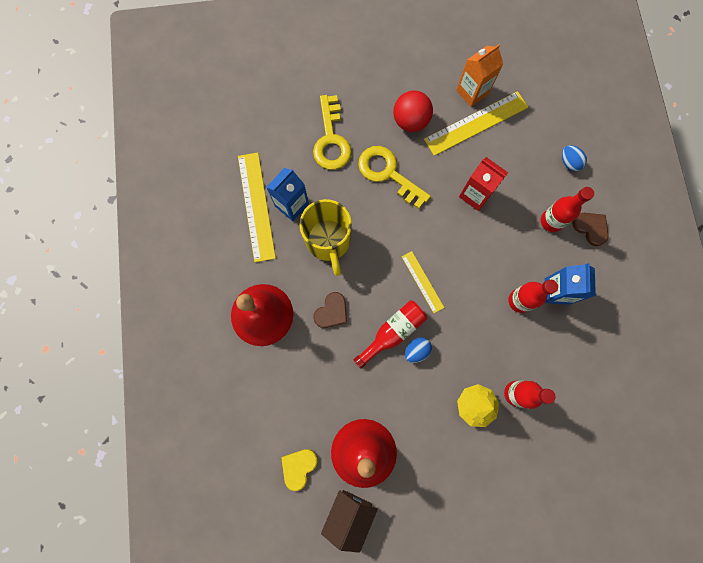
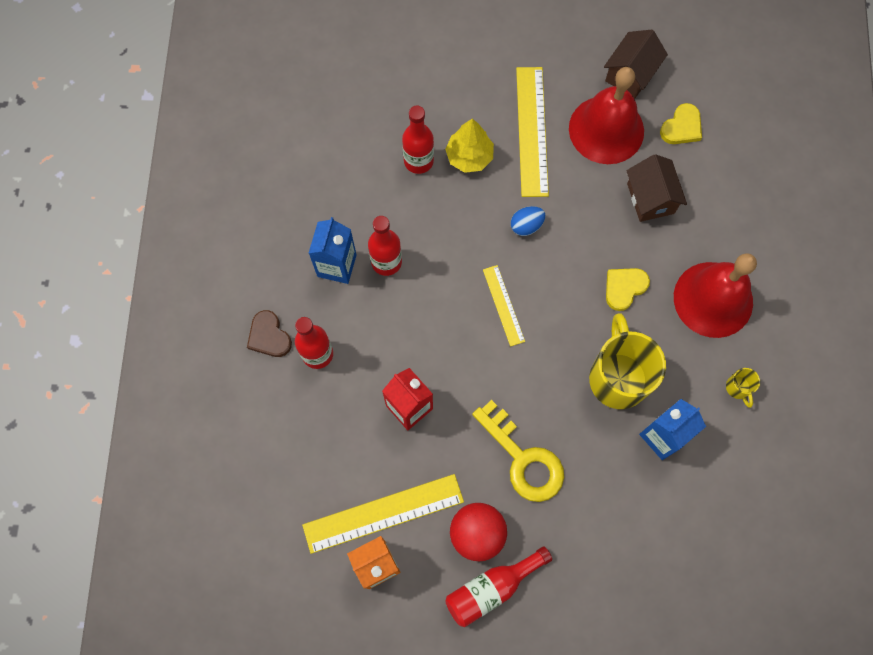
camera: 170 degrees left, 5 degrees down
(239, 248) = (738, 388): none -> yellow mug
(256, 206) = (712, 443): yellow ruler -> yellow ruler (532, 131)
(319, 393) = (650, 198): none -> brown house
(331, 140) = (597, 524): yellow key -> none
(332, 312) = (624, 288): brown heart -> yellow heart
(393, 332) = (551, 251): red bottle -> red bottle (492, 588)
(569, 162) = (268, 431): blue egg -> none

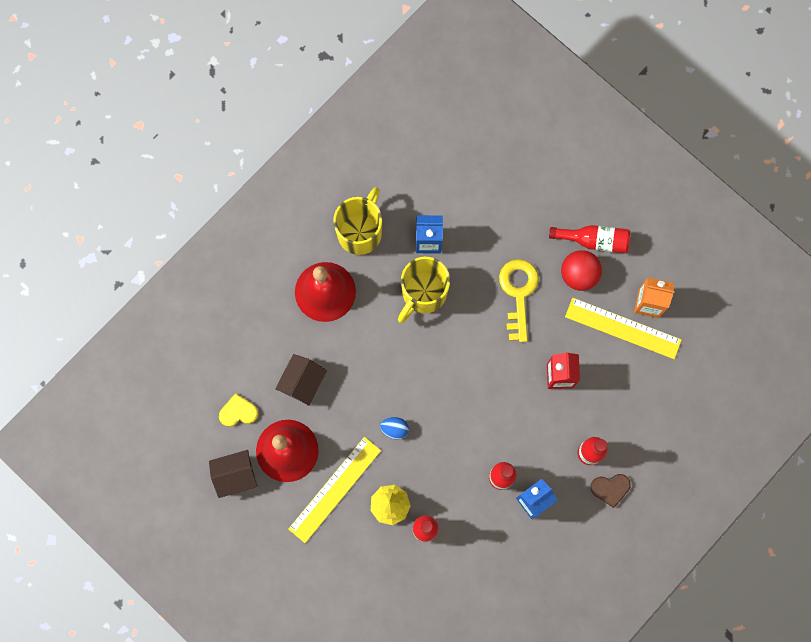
camera: 140 degrees left, 5 degrees up
(269, 336) = (610, 489): brown heart -> brown heart turned 75 degrees clockwise
(503, 305) = (452, 391): yellow ruler -> none
(624, 288) = (371, 341): yellow heart -> none
(738, 388) = (360, 231): yellow mug -> yellow mug, size x2.42

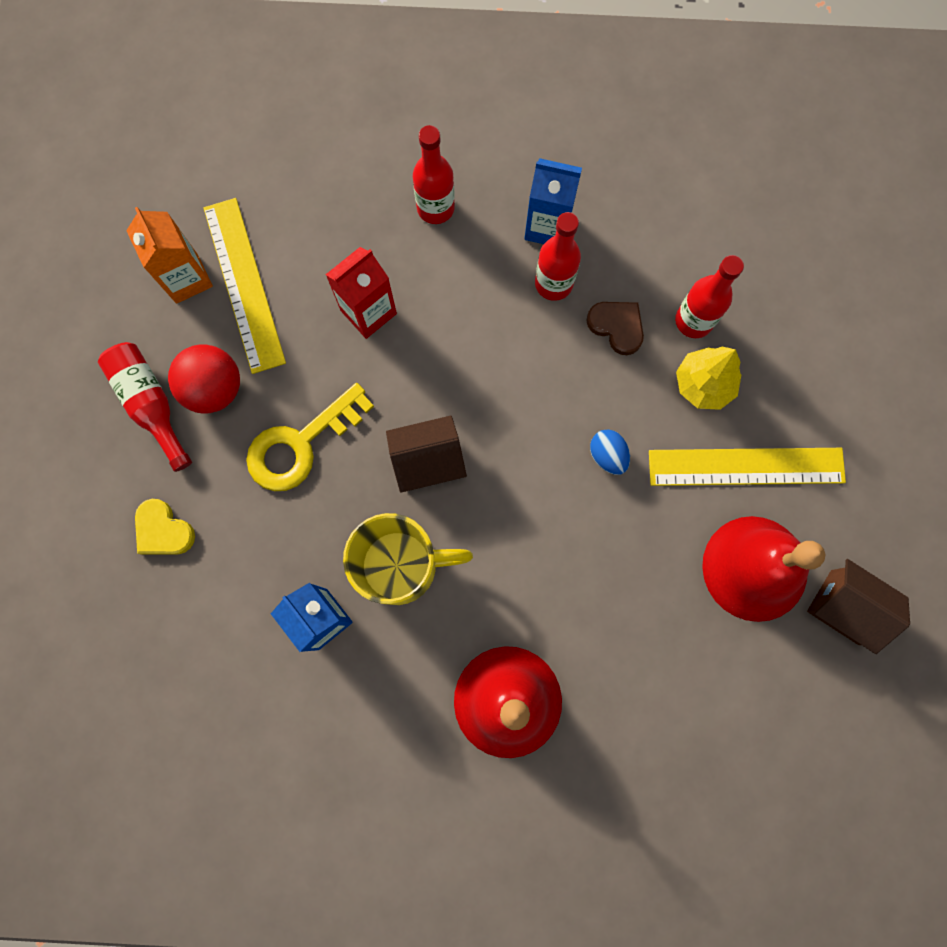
camera: 130 degrees left, 0 degrees up
(238, 412) = (765, 676): yellow heart -> yellow heart (163, 530)
(302, 382) = (653, 624): brown house -> brown house (428, 461)
(360, 231) = (383, 725): yellow mug -> none
(610, 489) = (458, 154): brown heart -> brown heart (617, 326)

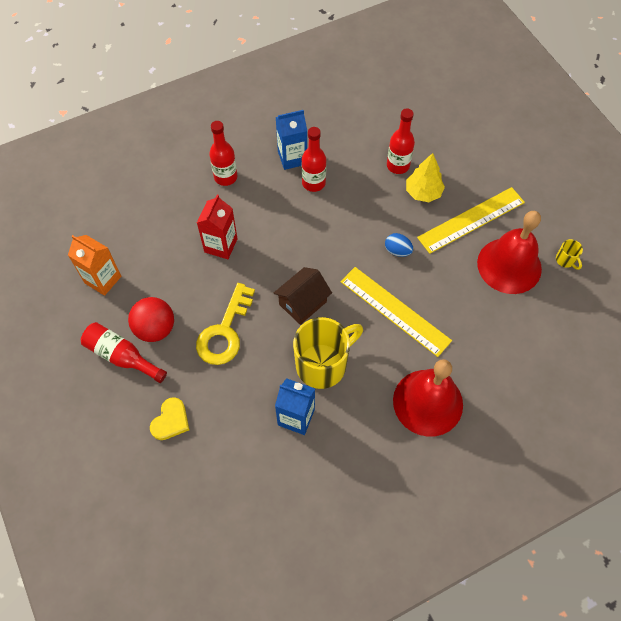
camera: 30 degrees left, 15 degrees down
(163, 530) = (171, 421): yellow heart -> yellow heart turned 75 degrees counterclockwise
(244, 284) = (139, 266): yellow ruler -> yellow ruler (395, 311)
(617, 326) = (360, 187): brown heart -> none
(844, 607) = (565, 260): brown house -> yellow mug

